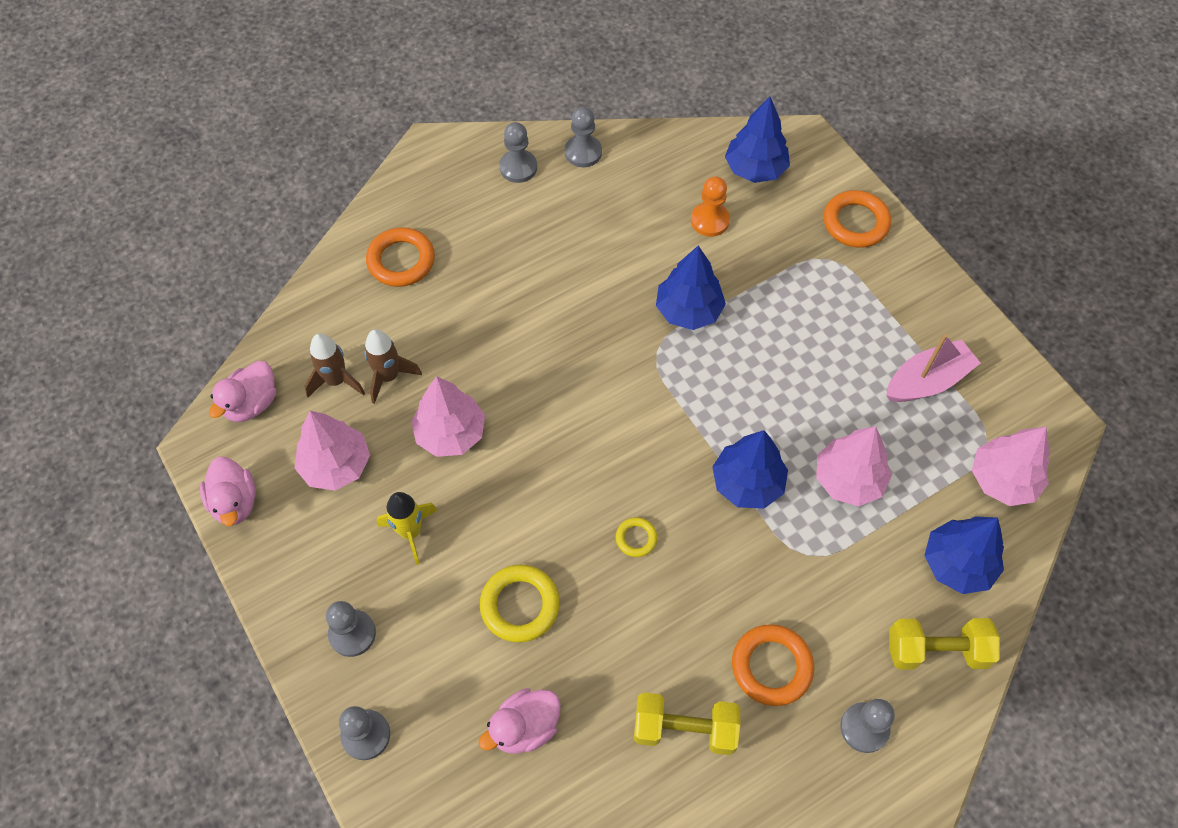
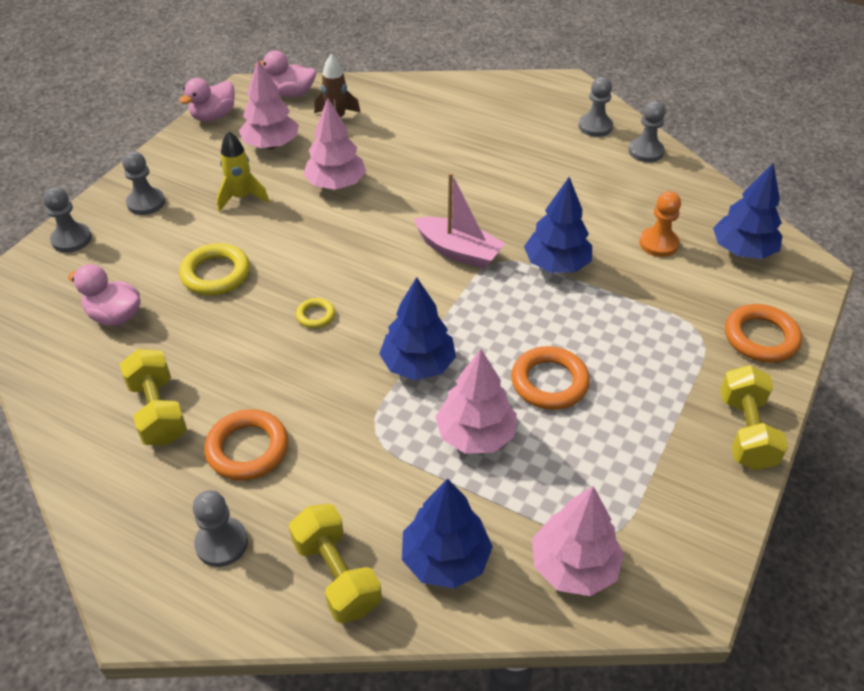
camera: 60 degrees right, 15 degrees down
(389, 377) = (359, 139): brown rocket -> none
(401, 261) = (458, 107): orange ring -> orange ring (549, 382)
(927, 381) = (635, 458): pink boat -> pink boat (458, 251)
(939, 295) = (746, 432): none -> yellow dumbbell

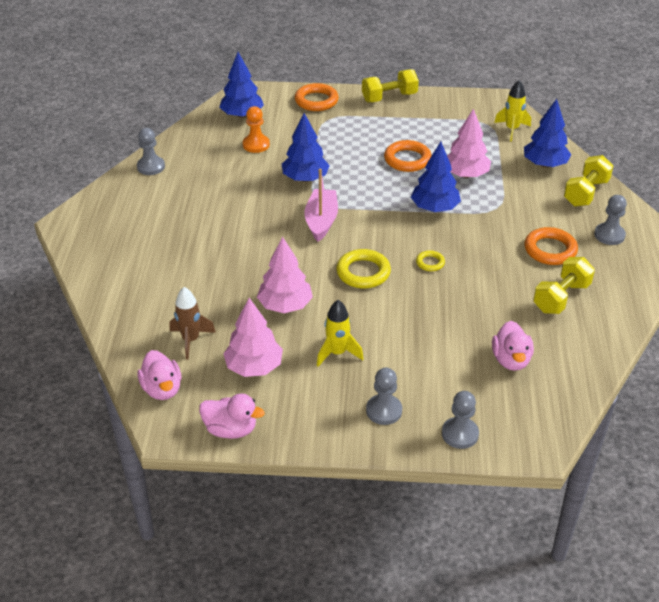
camera: 115 degrees left, 5 degrees down
(216, 274) = (430, 327): yellow ring -> yellow ring (363, 272)
(574, 566) = (512, 129): pink tree -> yellow rocket
(595, 127) = (128, 195): grey pawn -> none

